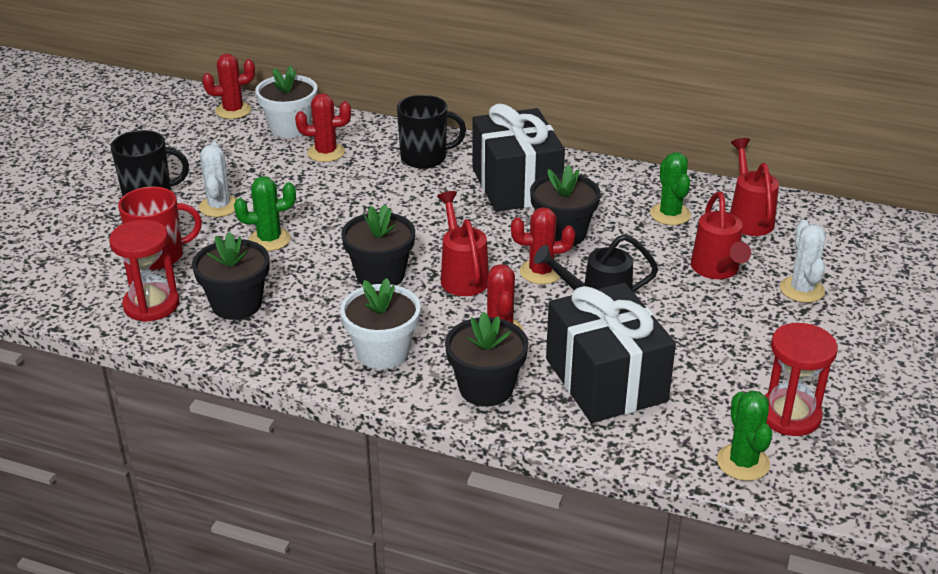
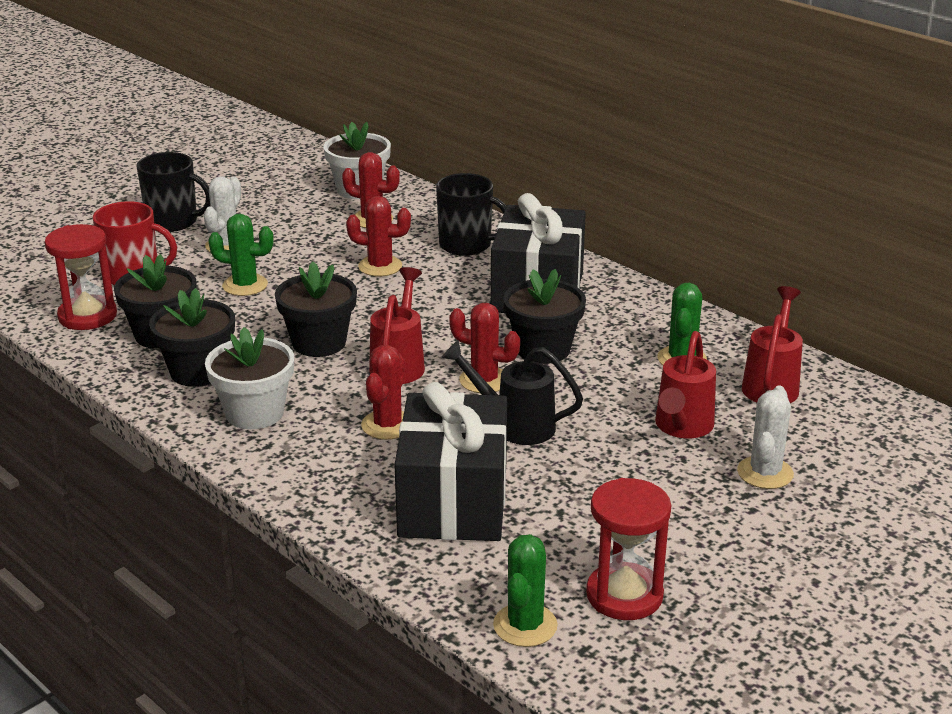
camera: 25 degrees right, 5 degrees down
(233, 111) = (319, 164): red cactus -> red cactus (380, 266)
(486, 388) = (323, 473): black flower pot -> black flower pot (198, 371)

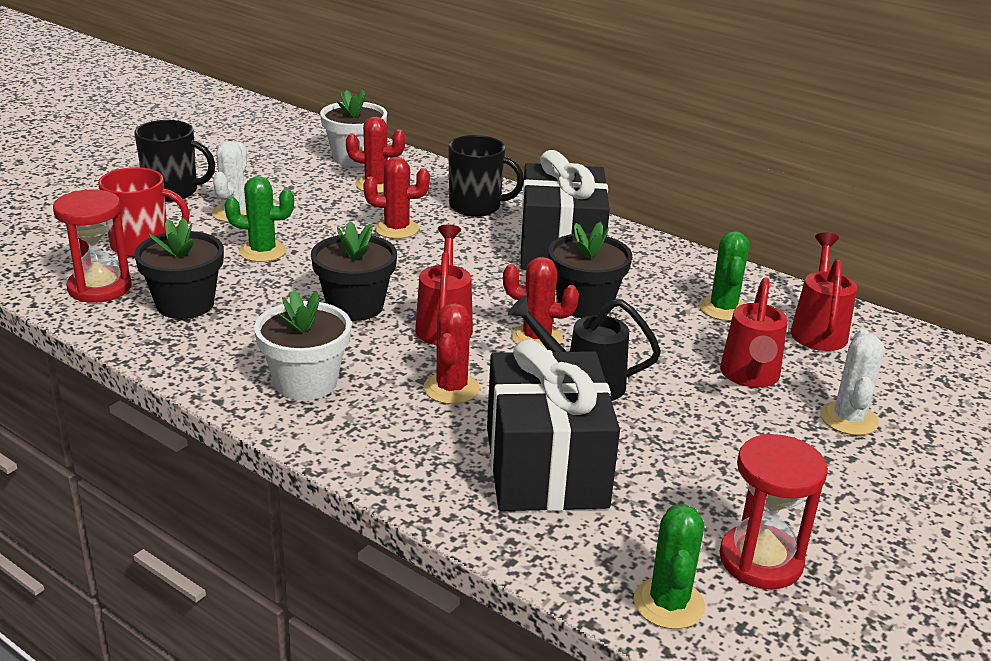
camera: 10 degrees left, 0 degrees up
(198, 371) = (233, 341): black flower pot -> none

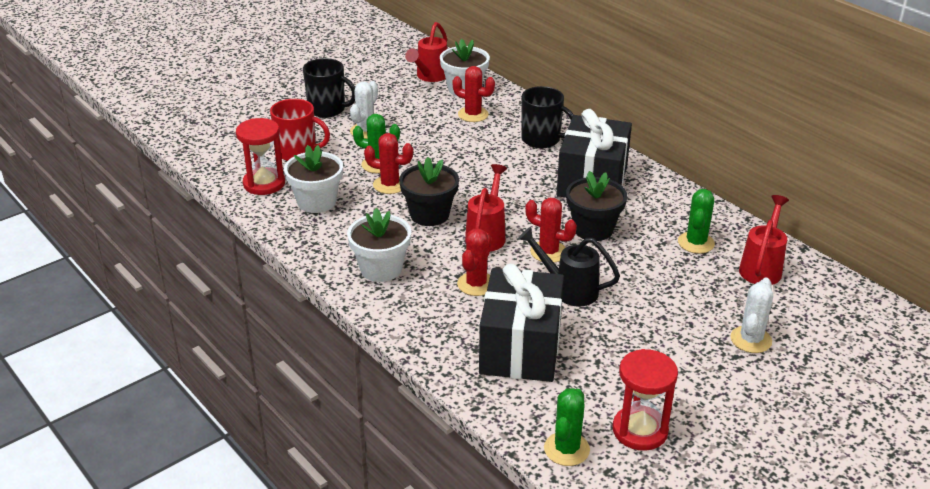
camera: 15 degrees right, 5 degrees up
(185, 304) = (316, 202): black flower pot -> white flower pot
(396, 229) = (477, 154): red cactus -> red cactus (390, 185)
(749, 377) = (691, 299): red watering can -> red watering can (429, 77)

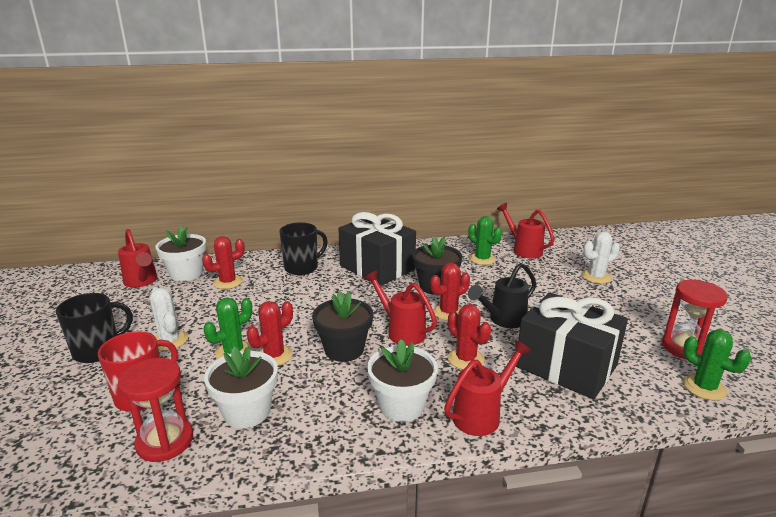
camera: 60 degrees left, 10 degrees down
(404, 313) = (482, 414): none -> red watering can
(750, 340) = (596, 277): white cactus -> white cactus turned 75 degrees counterclockwise

